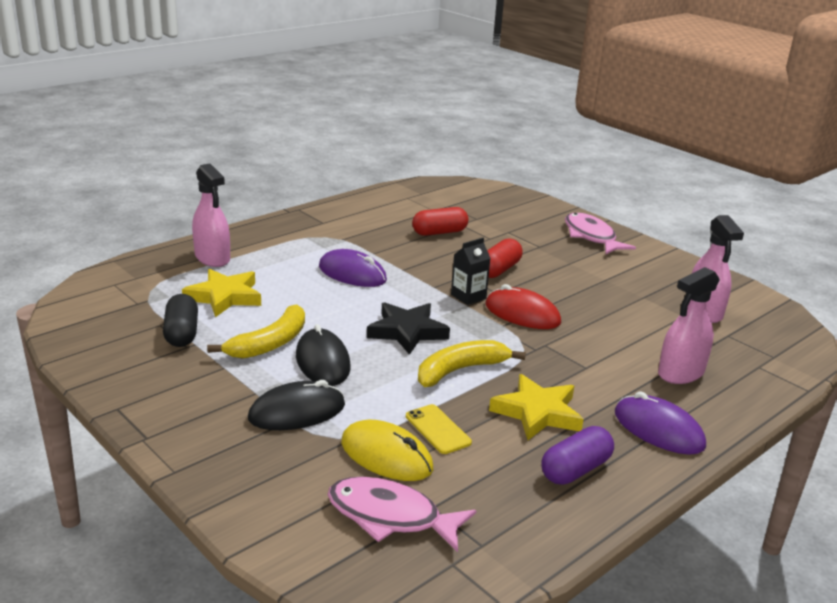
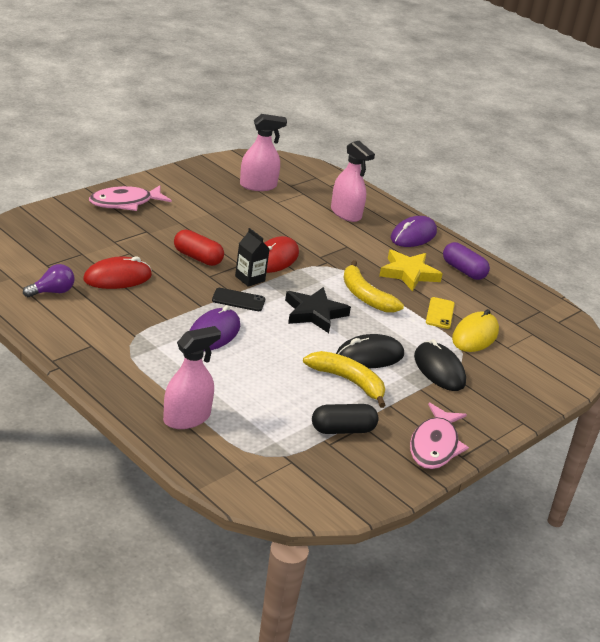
camera: 95 degrees left, 5 degrees up
(225, 297) = (271, 407): yellow star -> none
(390, 516) = (530, 338): pink fish -> pink fish (435, 445)
(403, 207) = (52, 292): none -> purple light bulb
(420, 288) = (238, 300): none -> black phone
(437, 429) = (440, 313): yellow phone -> yellow phone turned 45 degrees counterclockwise
(439, 232) = (117, 277): red capsule -> red mouse

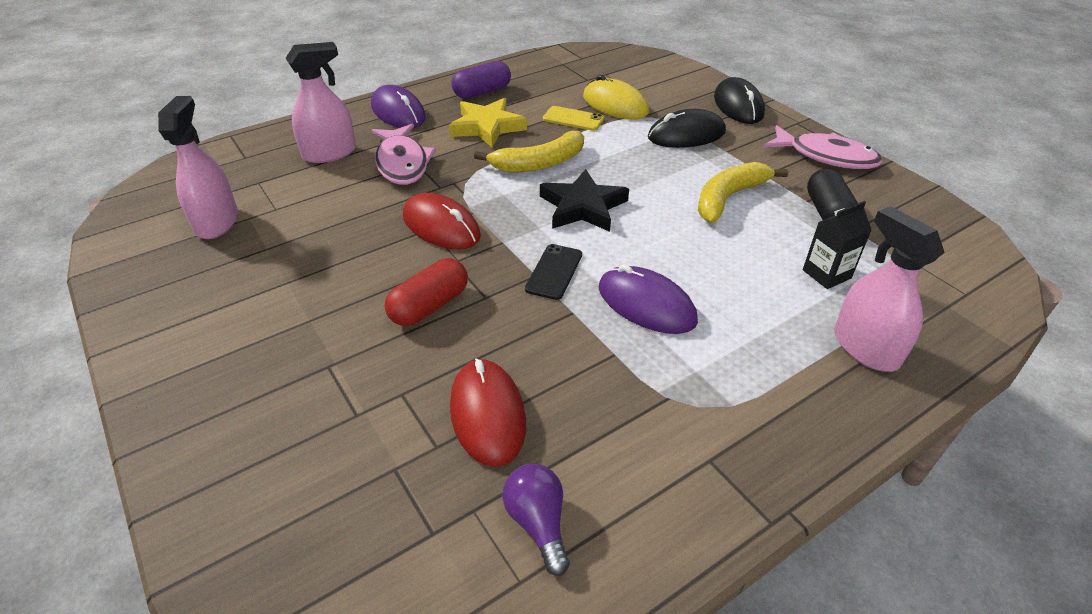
camera: 75 degrees left, 10 degrees up
(125, 203) = (212, 392): pink fish -> pink fish (402, 163)
(250, 278) = (495, 255): black carton -> black carton (826, 274)
(369, 356) = (671, 176): black mouse -> black mouse (738, 105)

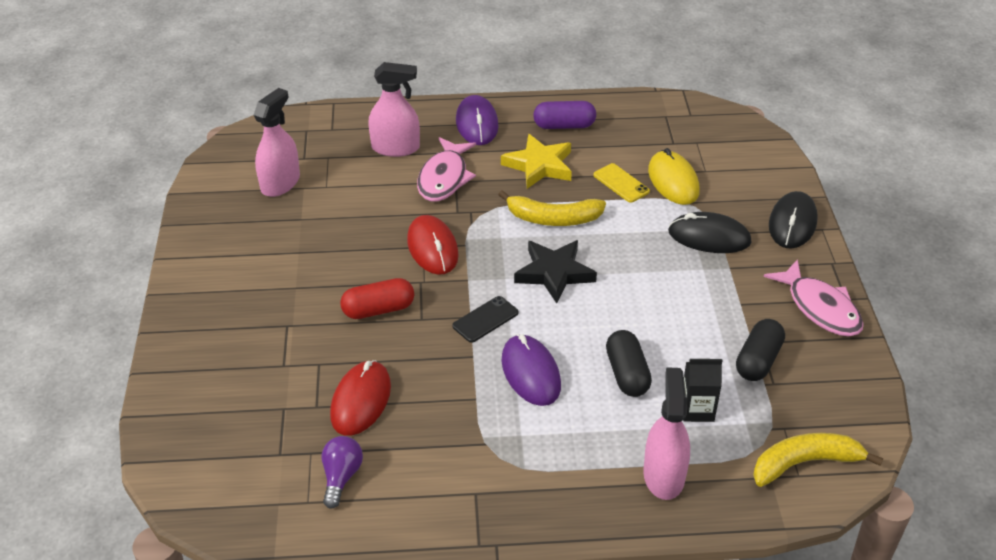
camera: 30 degrees right, 0 degrees up
(729, 198) = (684, 312): yellow banana -> yellow banana (805, 463)
(735, 268) = (627, 374): none -> black capsule

